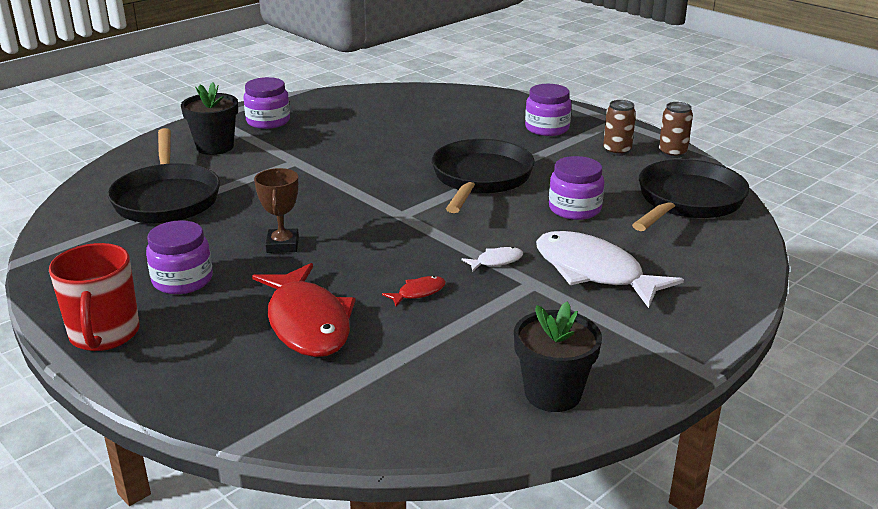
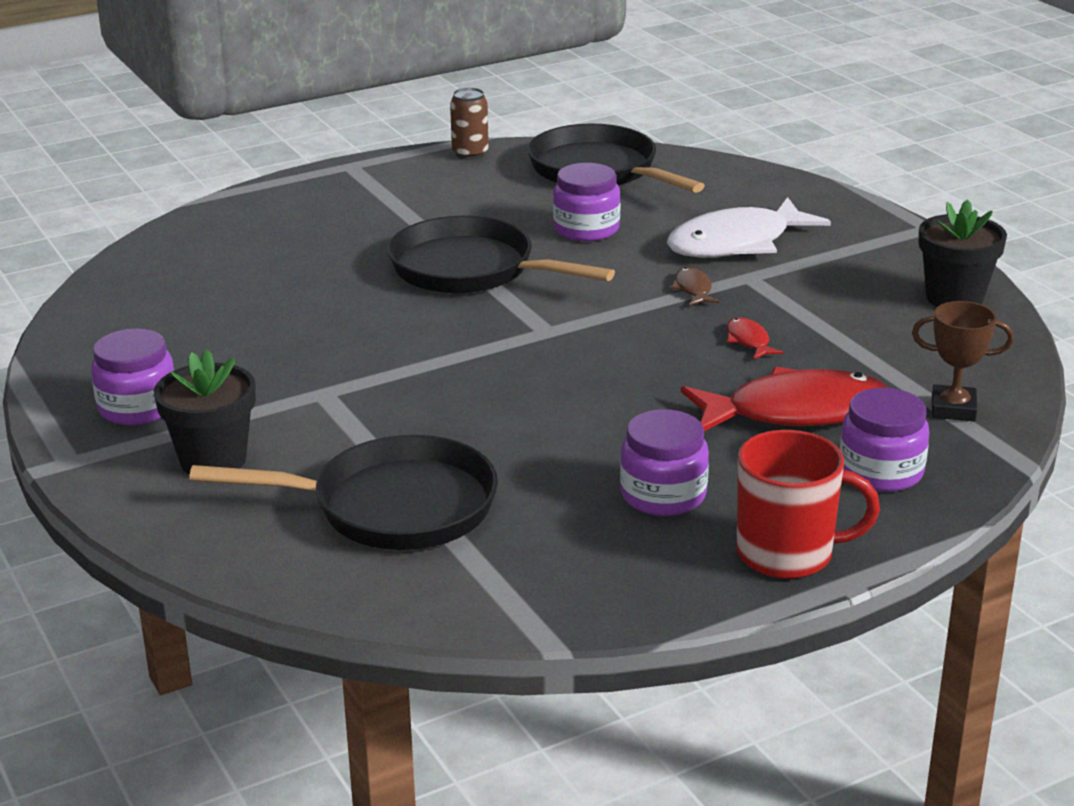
camera: 75 degrees left, 0 degrees up
(282, 245) = (594, 418): brown trophy -> brown trophy (953, 409)
(496, 261) = (693, 289): white fish -> brown fish
(547, 128) = (341, 208): purple jar -> purple jar (881, 472)
(617, 151) = (442, 181): brown can -> none

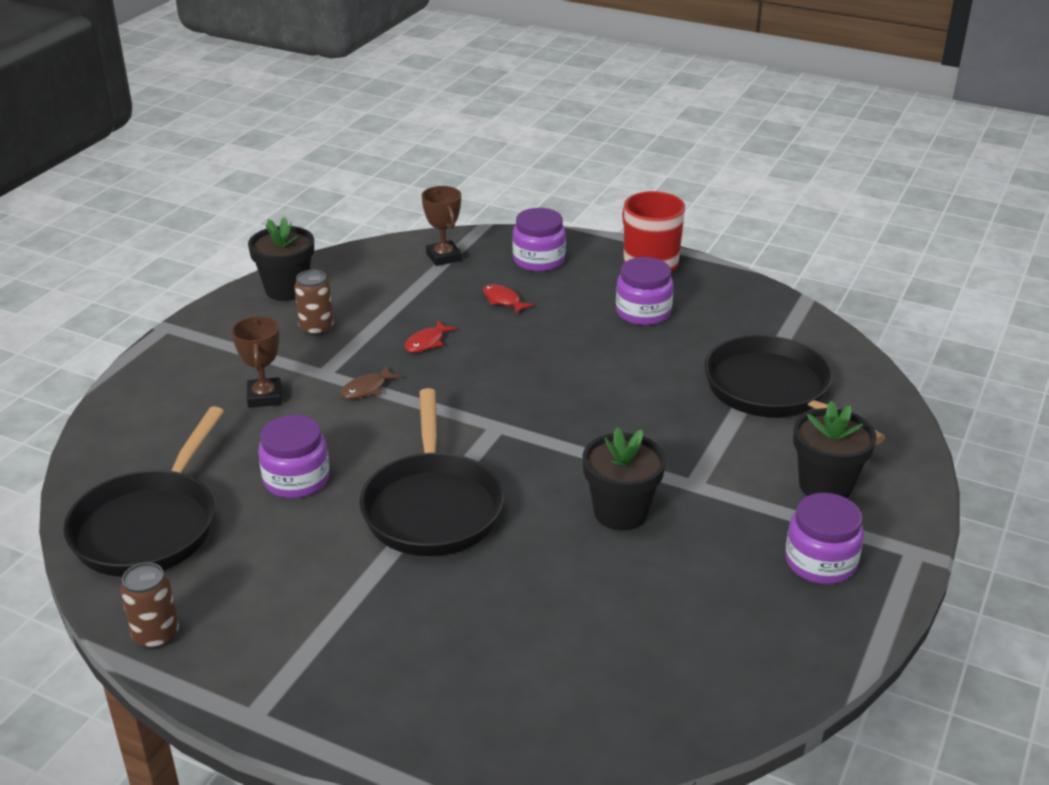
camera: 125 degrees left, 5 degrees up
(341, 344) = (621, 512): none -> black flower pot
(737, 243) = (264, 397): white fish -> brown trophy
(796, 412) = (503, 300): red fish -> red fish, size x0.42
(844, 293) = (316, 329): none -> brown can

